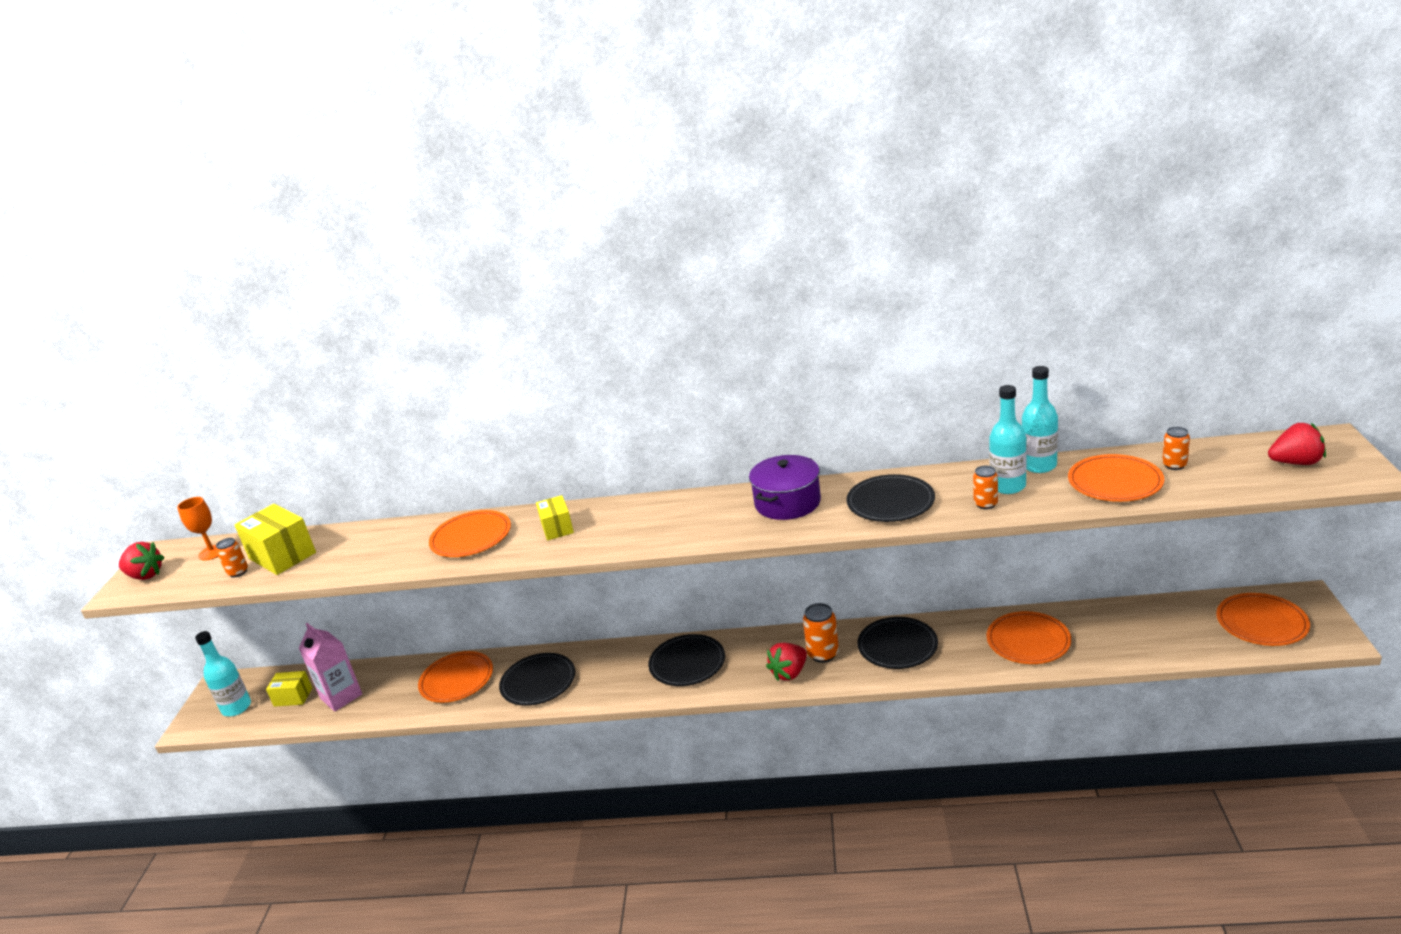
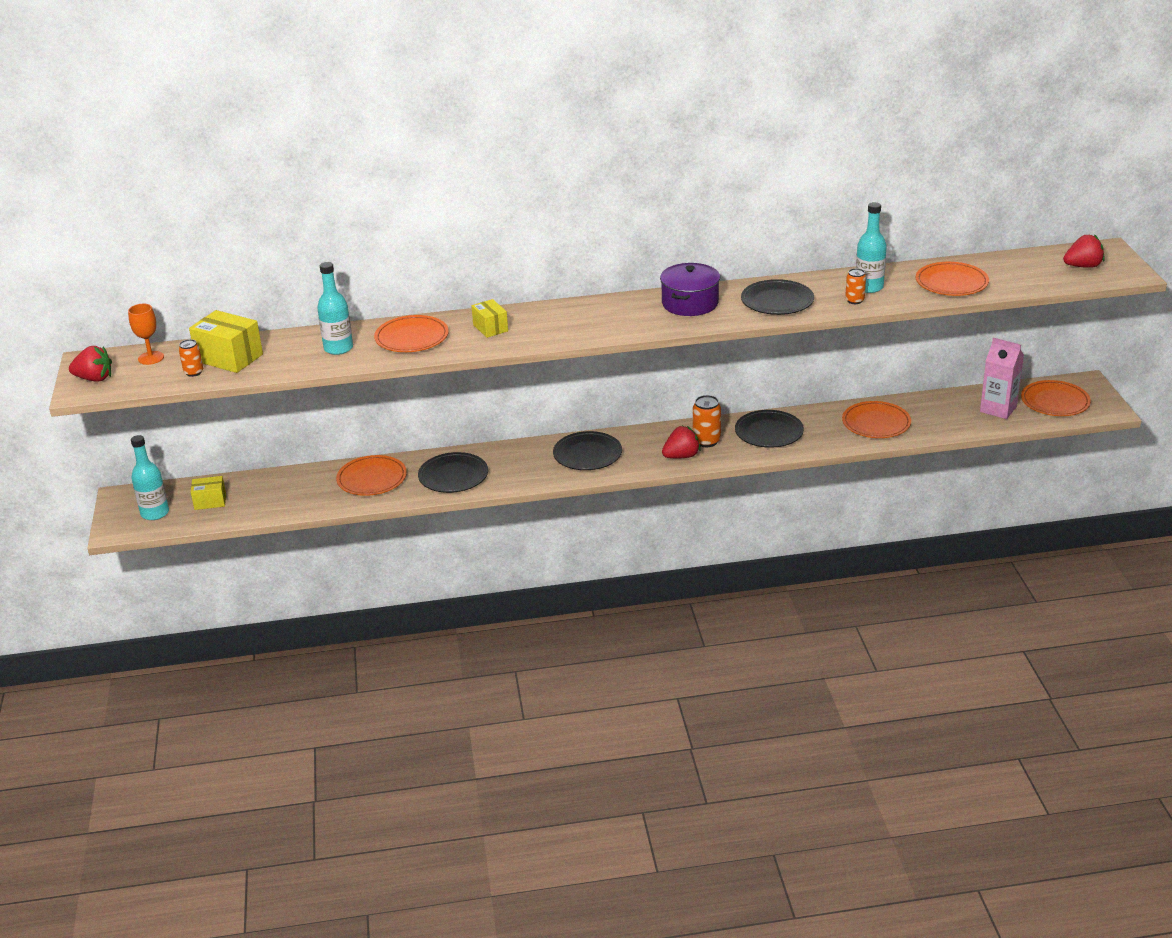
camera: 15 degrees left, 5 degrees up
(341, 696) = (261, 498): pink carton -> pink carton (998, 409)
(789, 673) = (681, 456): red strawberry -> red strawberry turned 150 degrees counterclockwise
(1039, 465) = (890, 271): turquoise bottle -> turquoise bottle (338, 348)
(1174, 465) = (994, 269): orange can -> none

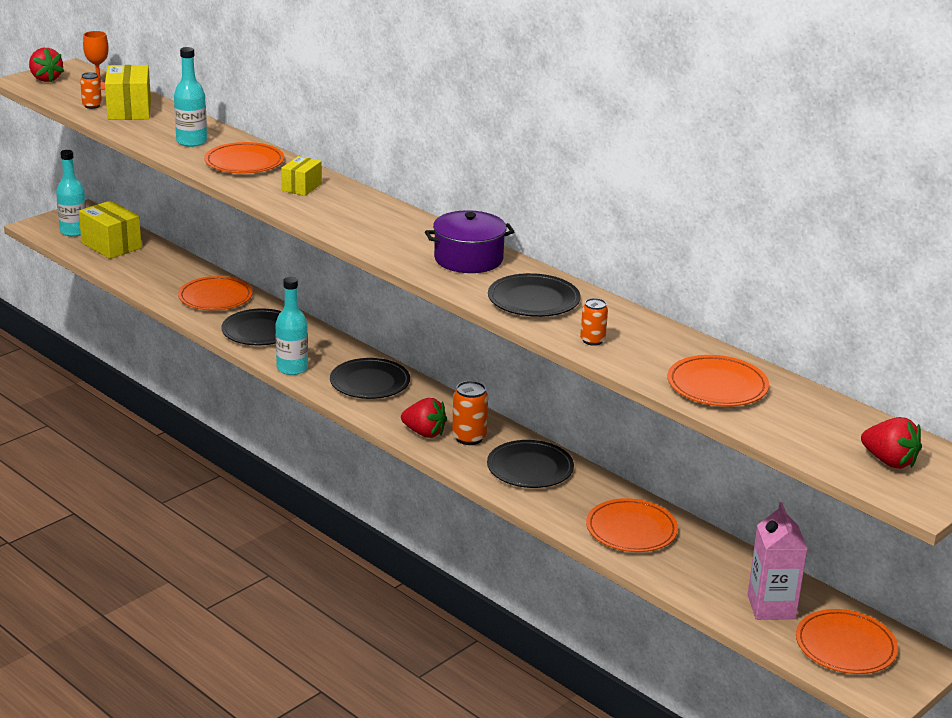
camera: 50 degrees right, 5 degrees down
(210, 501) = (111, 245): yellow box -> yellow box, size x1.67
(869, 287) = (635, 341): turquoise bottle -> turquoise bottle (292, 368)

